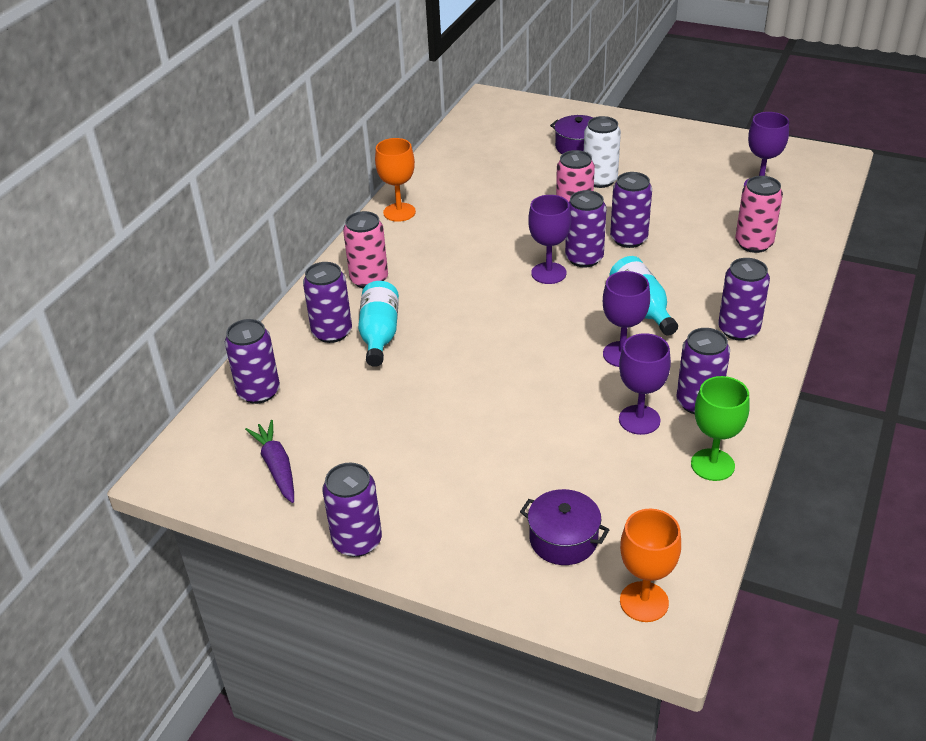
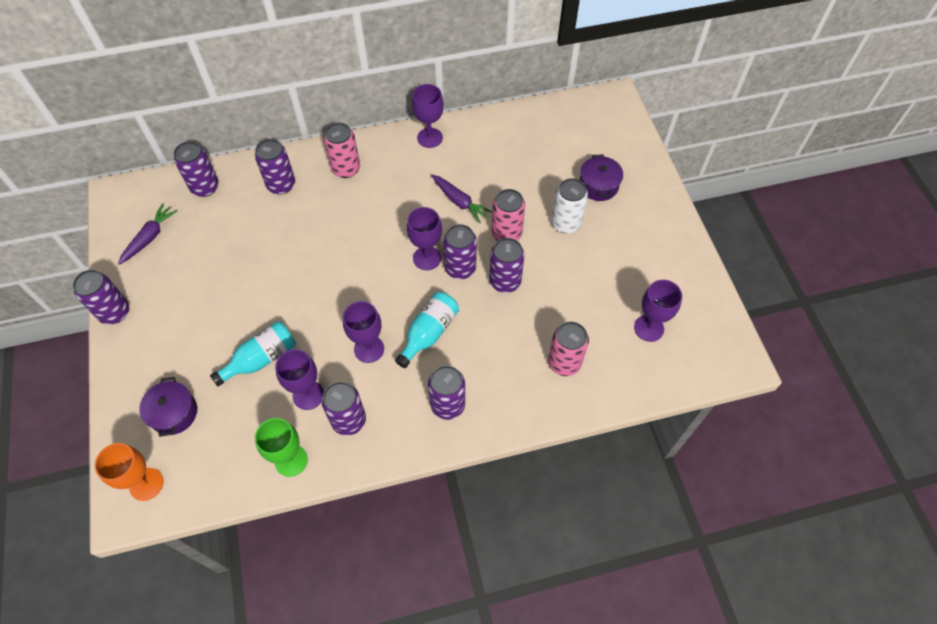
camera: 50 degrees right, 20 degrees up
(379, 335) = (296, 209): turquoise bottle -> turquoise bottle (261, 359)
(399, 212) = (429, 138): orange goblet -> purple goblet
(502, 227) = (459, 201): none -> purple carrot

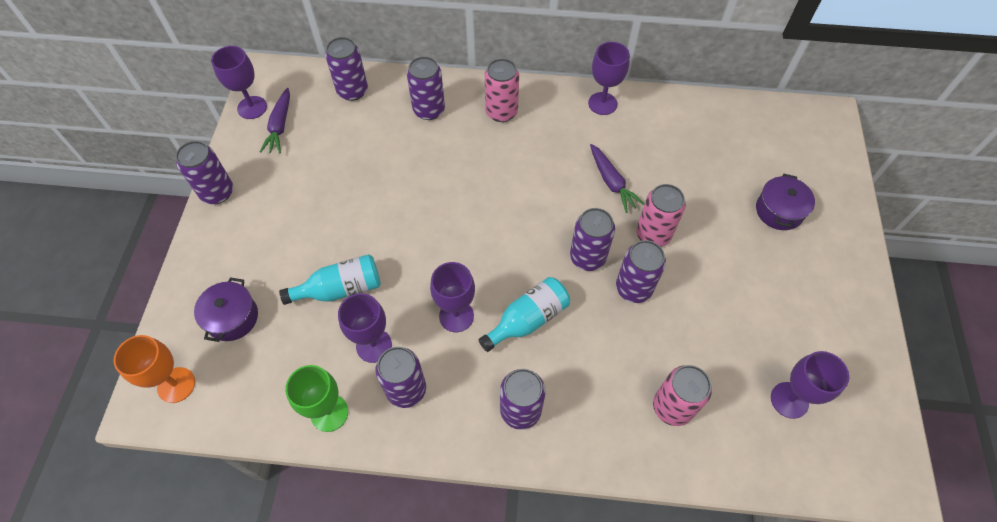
camera: 20 degrees right, 0 degrees up
(149, 237) = (280, 126): purple carrot -> purple carrot turned 135 degrees clockwise
(427, 258) = (554, 234): purple goblet -> purple goblet (252, 107)
(565, 223) = (726, 243): white can -> none

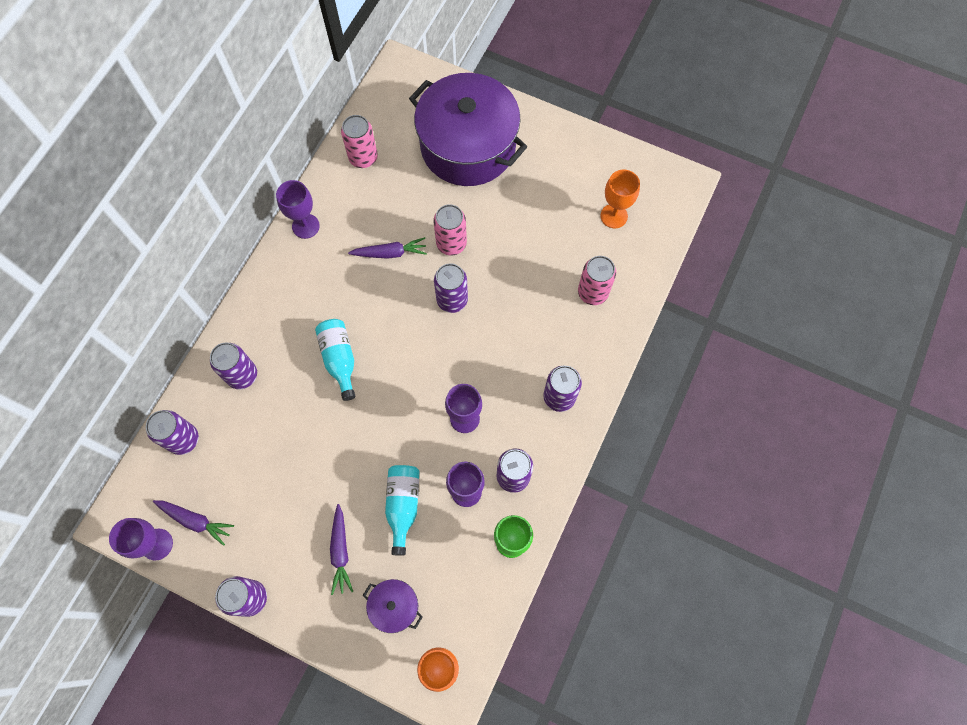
camera: 70 degrees left, 10 degrees up
(278, 249) = (340, 551): none -> purple carrot
(501, 112) = (275, 313): pink can -> pink can (363, 158)
(528, 320) = (488, 365): turquoise bottle -> turquoise bottle (339, 359)
(633, 288) = (492, 278): purple can -> none
(779, 211) = (468, 146): purple pot -> purple pot, size x2.42
(789, 400) = (614, 216): purple goblet -> orange goblet

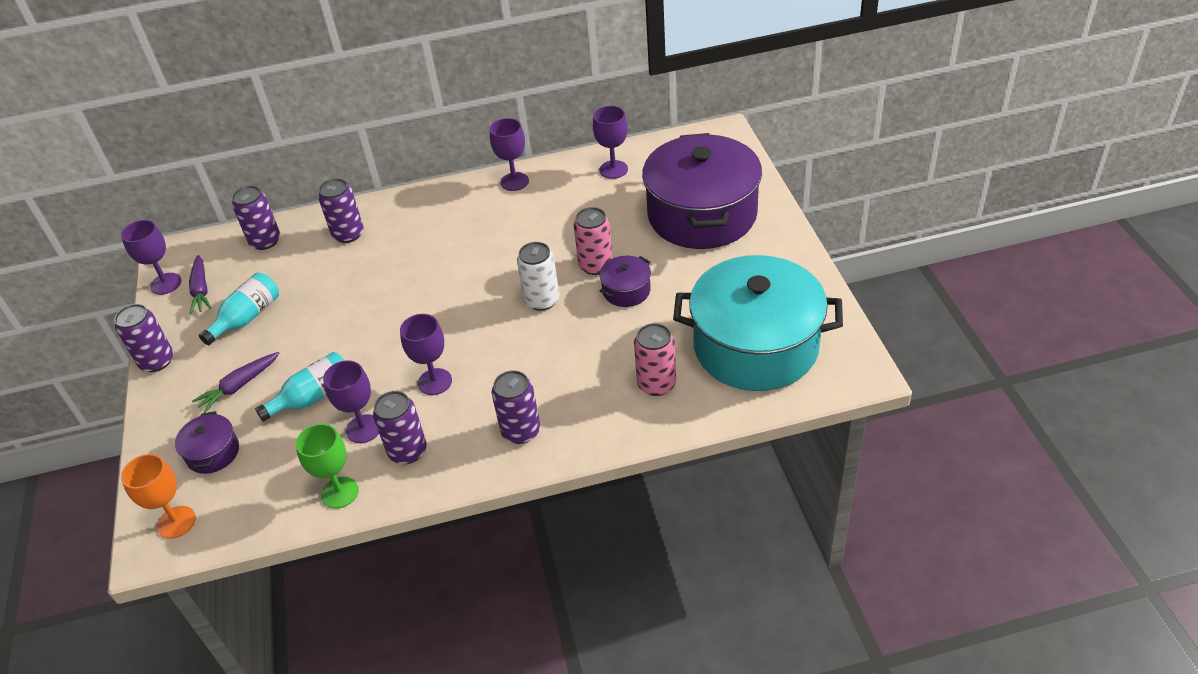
camera: 55 degrees right, 25 degrees down
(339, 359) = (415, 274): turquoise bottle -> turquoise bottle (247, 317)
(363, 158) = (613, 169): pink can -> purple goblet
(390, 253) = (544, 238): purple carrot -> none
(452, 300) = (542, 300): purple can -> white can
(494, 245) = (626, 291): none -> purple pot
(614, 216) = (755, 346): orange goblet -> turquoise pot

